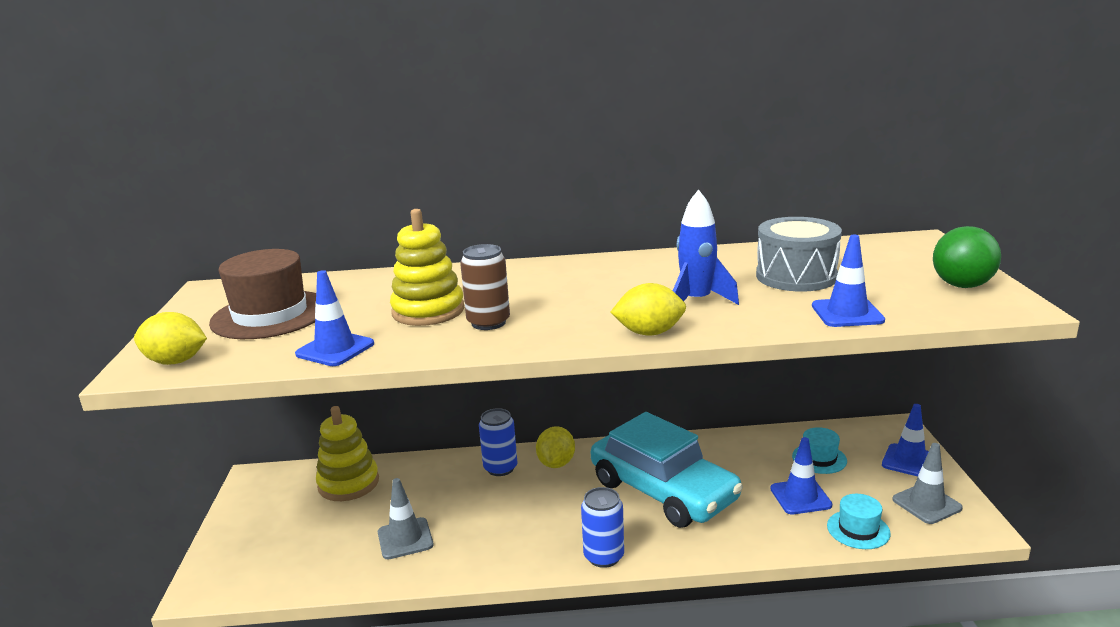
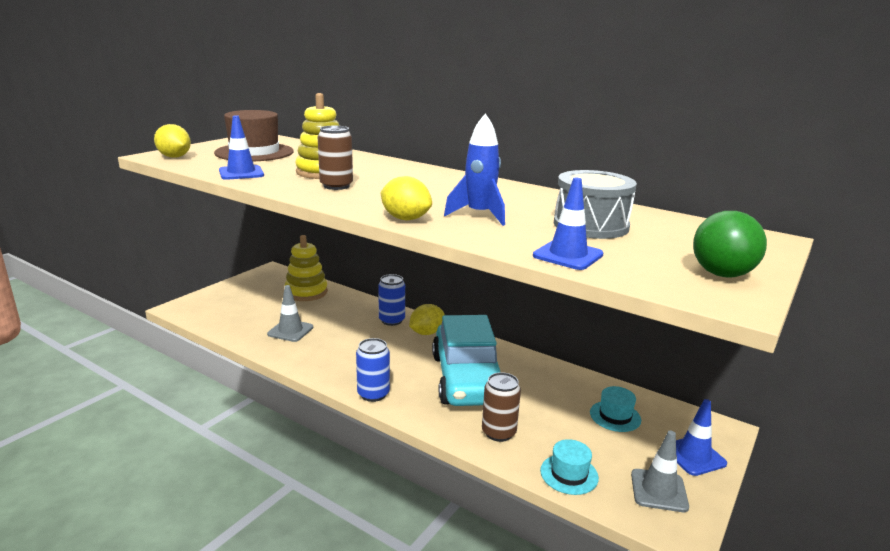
camera: 35 degrees right, 0 degrees up
(761, 526) = (498, 432): none -> brown can
(800, 497) = (558, 431): blue traffic cone -> none

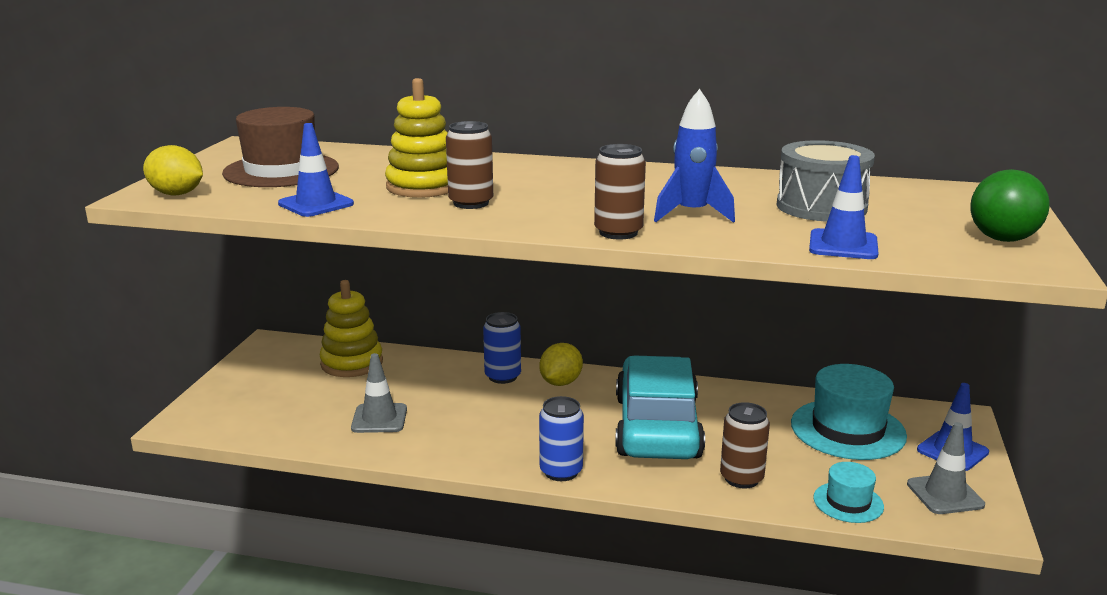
camera: 20 degrees left, 0 degrees up
(405, 219) = (618, 232): yellow lemon -> brown can
(467, 379) = (657, 427): turquoise car -> turquoise car turned 150 degrees counterclockwise
(615, 416) = (847, 429): turquoise hat -> turquoise hat, size x1.85

